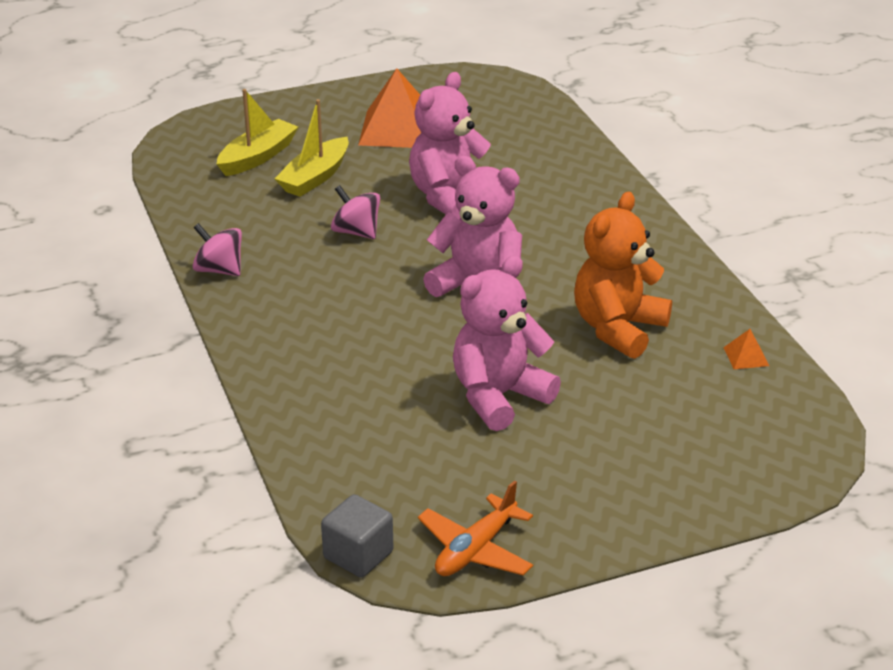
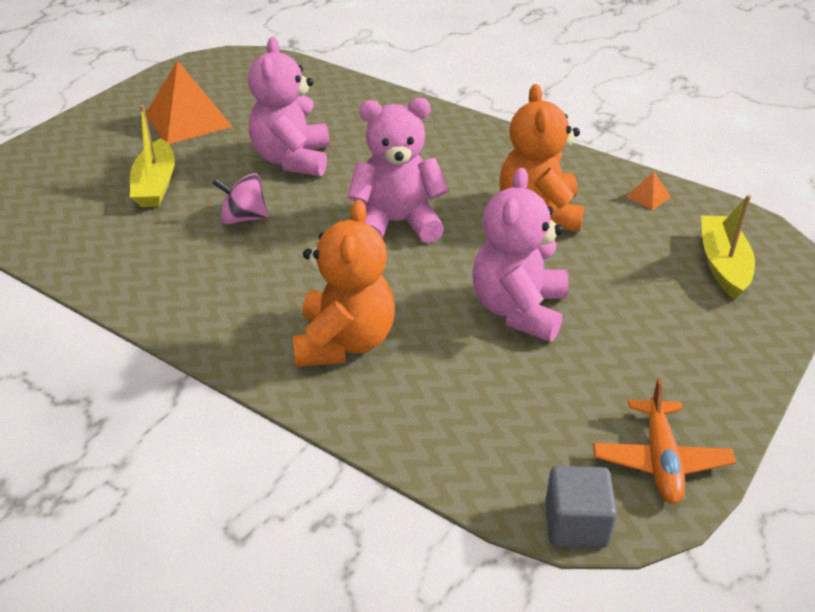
camera: 35 degrees left, 5 degrees up
(219, 270) = (148, 303): pink spinning top -> none
(257, 157) = (81, 186): yellow boat -> yellow boat (722, 264)
(331, 359) = (344, 342): none -> orange teddy bear

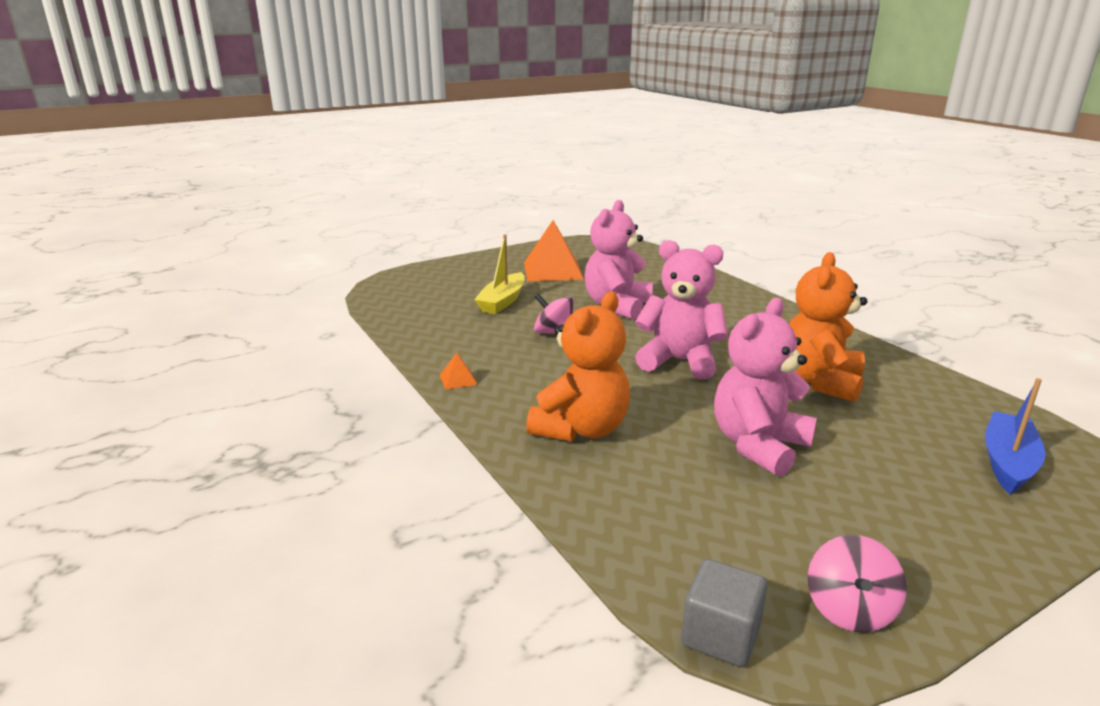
camera: 25 degrees right, 15 degrees down
(648, 196) = (944, 392): orange pyramid -> orange pyramid (458, 379)
(660, 460) = (849, 609): orange plane -> pink spinning top
(722, 264) = (1007, 462): yellow boat -> blue boat

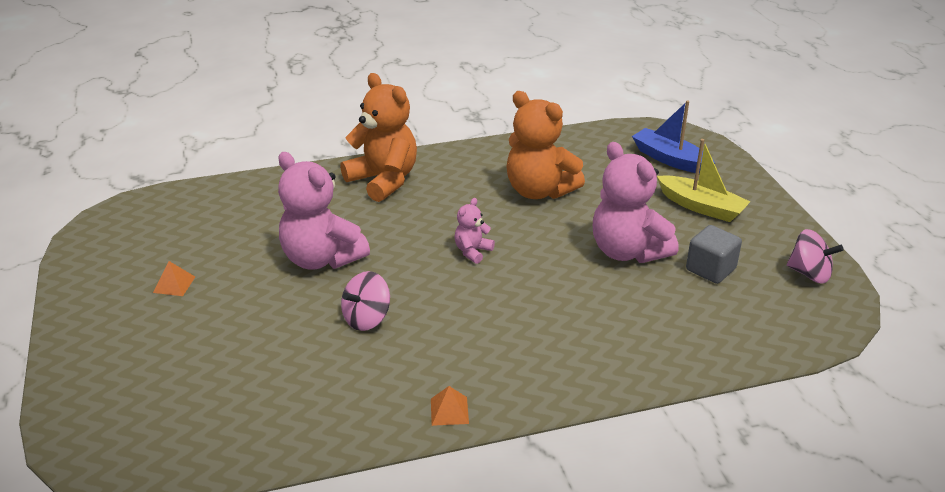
camera: 75 degrees left, 10 degrees up
(502, 301) = (249, 345): yellow boat -> yellow boat (701, 207)
(553, 270) = (174, 284): orange pyramid -> orange pyramid, size x0.42
(581, 429) = (578, 339): orange teddy bear -> orange teddy bear (383, 180)
(679, 361) = (472, 251): pink teddy bear -> pink teddy bear, size x0.47
(720, 636) = (833, 331): grey cube -> grey cube (710, 269)

